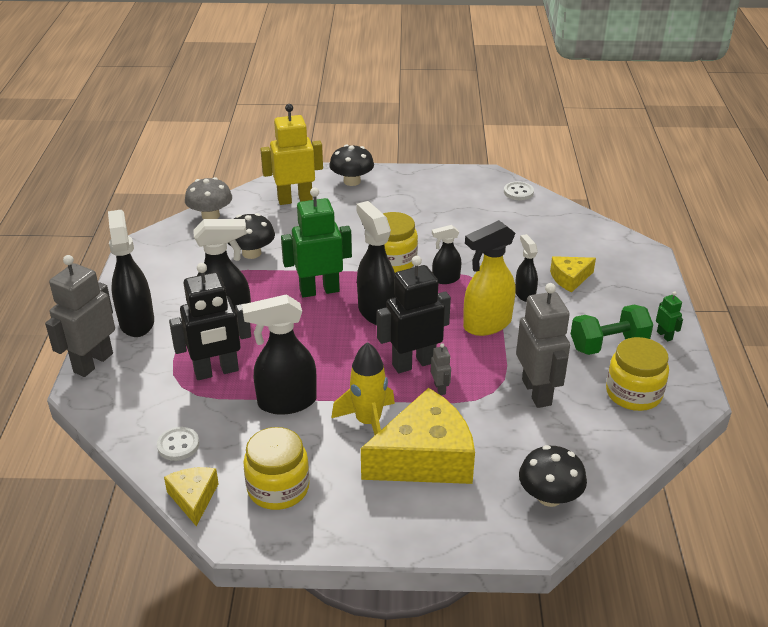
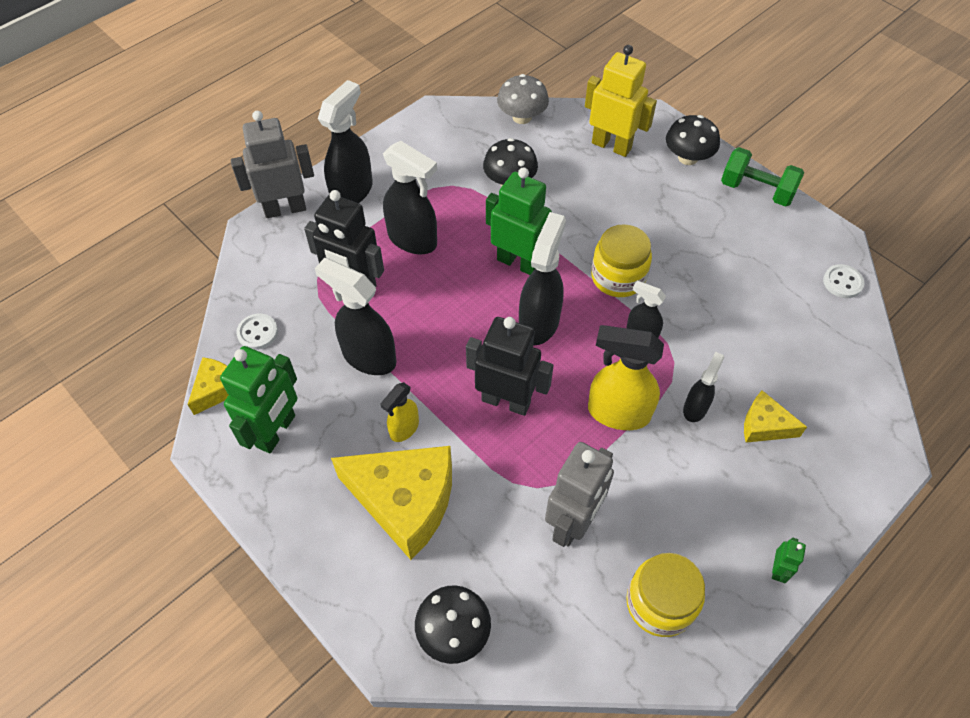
camera: 45 degrees right, 20 degrees up
(278, 488) = (276, 431): yellow jar -> green robot
(368, 422) = (404, 429): yellow rocket -> yellow spray bottle
(440, 388) = (497, 445): grey robot -> none
(608, 345) = (705, 531): green dumbbell -> green dumbbell (756, 190)

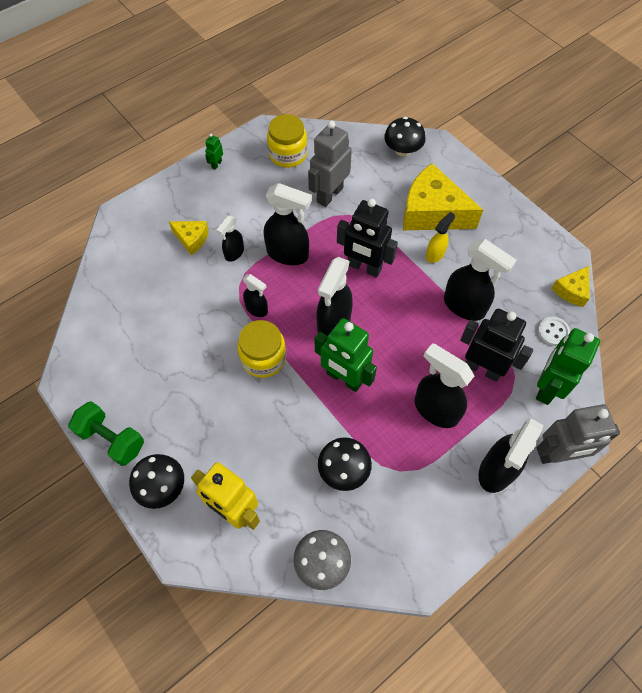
camera: 175 degrees left, 5 degrees up
(276, 431) = (522, 259): green robot -> green robot (547, 387)
(617, 412) = (288, 254): yellow spray bottle -> black spray bottle
(842, 282) = (83, 339): white button -> none

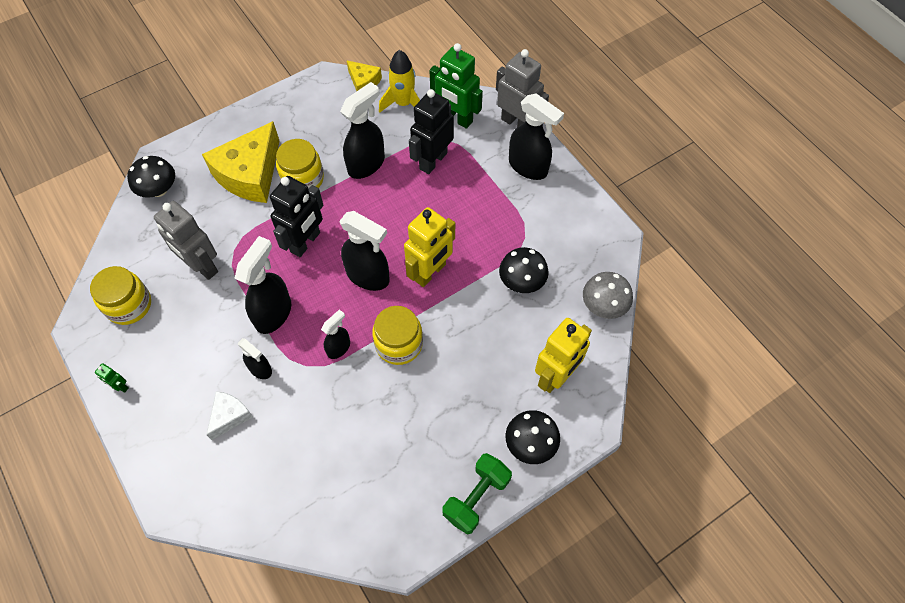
camera: 85 degrees left, 0 degrees up
(192, 239) = (229, 416): yellow cheese -> white cheese
(344, 378) = (430, 272): green robot -> yellow robot
(435, 254) = (303, 179): yellow spray bottle -> yellow jar
(435, 409) = (469, 202): black spray bottle -> none
(553, 332) = (403, 104): white button -> yellow rocket
(557, 454) = (517, 123): grey robot -> grey robot turned 45 degrees counterclockwise

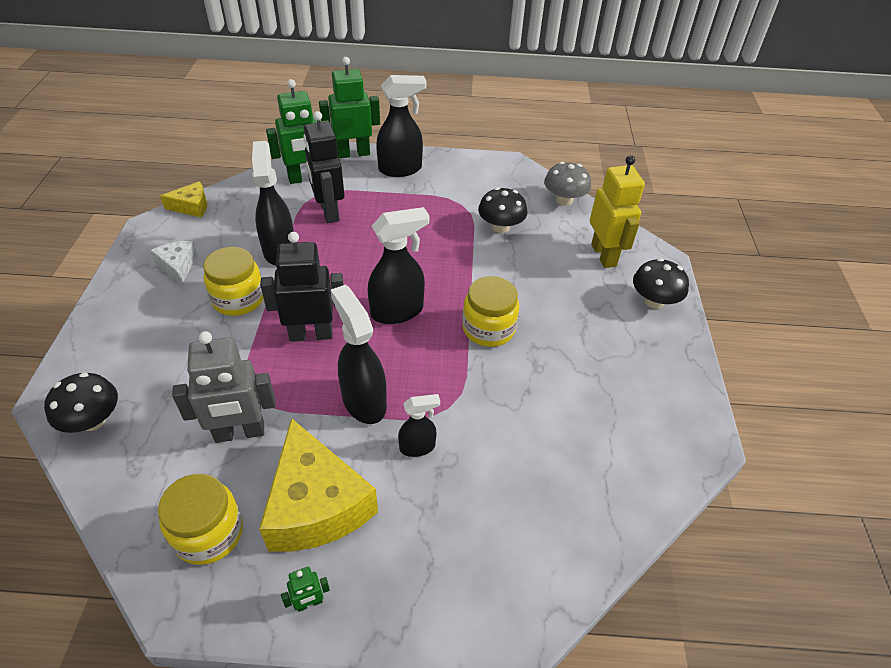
camera: 55 degrees left, 15 degrees down
(229, 416) = (449, 505): white cheese -> white cheese (178, 266)
(250, 174) = (180, 333): yellow cheese -> yellow cheese (316, 505)
(305, 242) = (311, 334): black robot -> black robot turned 75 degrees counterclockwise
(339, 348) = (452, 372): black spray bottle -> none
(403, 104) = (249, 197): yellow rocket -> none
(430, 272) = (437, 271): yellow robot -> none
(476, 497) = (681, 360): green dumbbell -> none
(517, 123) = (353, 153): grey robot -> green robot

